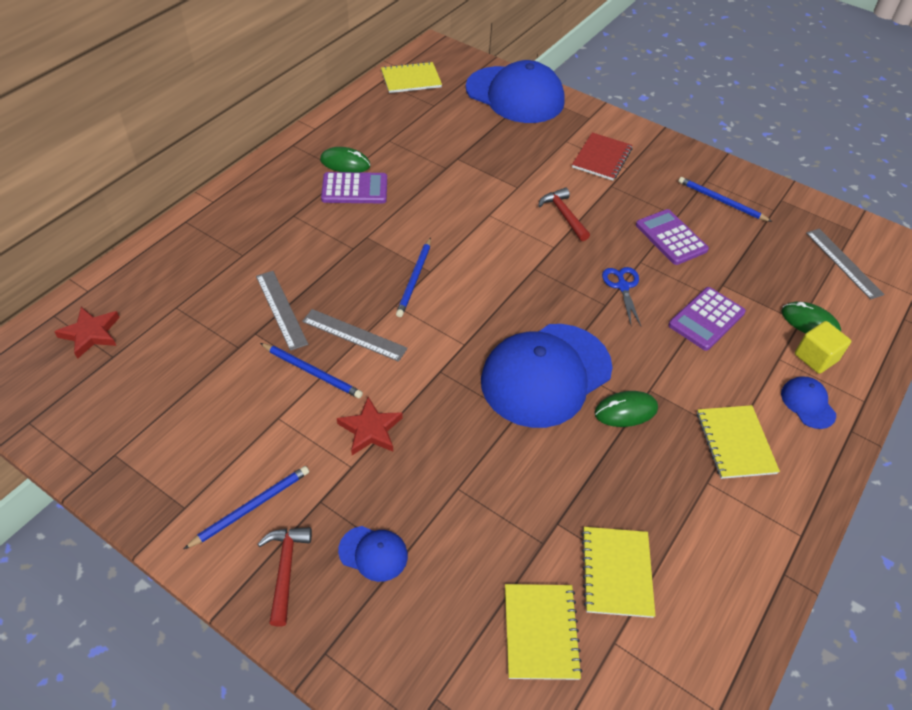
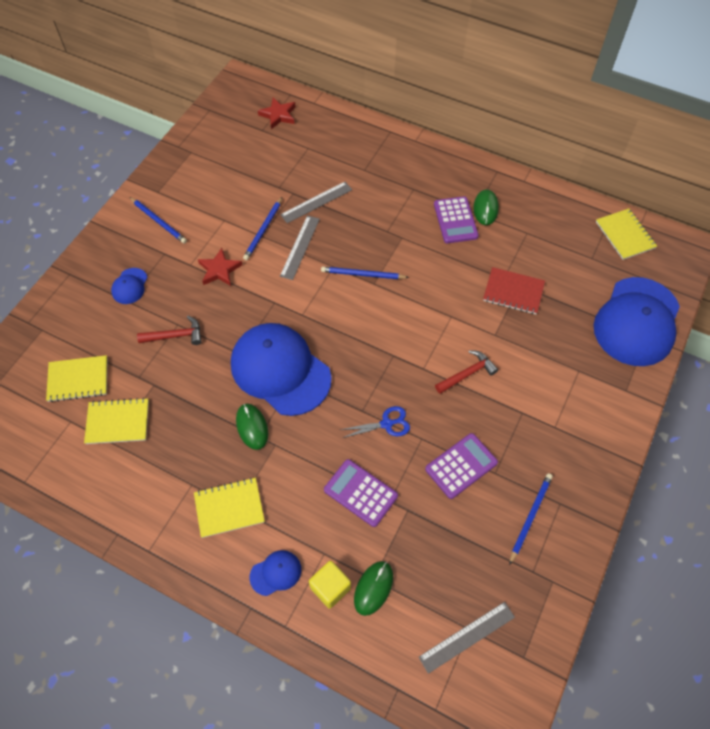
camera: 85 degrees right, 10 degrees up
(285, 569) = (119, 246): red hammer -> red hammer (175, 336)
(602, 158) = (562, 403): red notebook -> red notebook (513, 292)

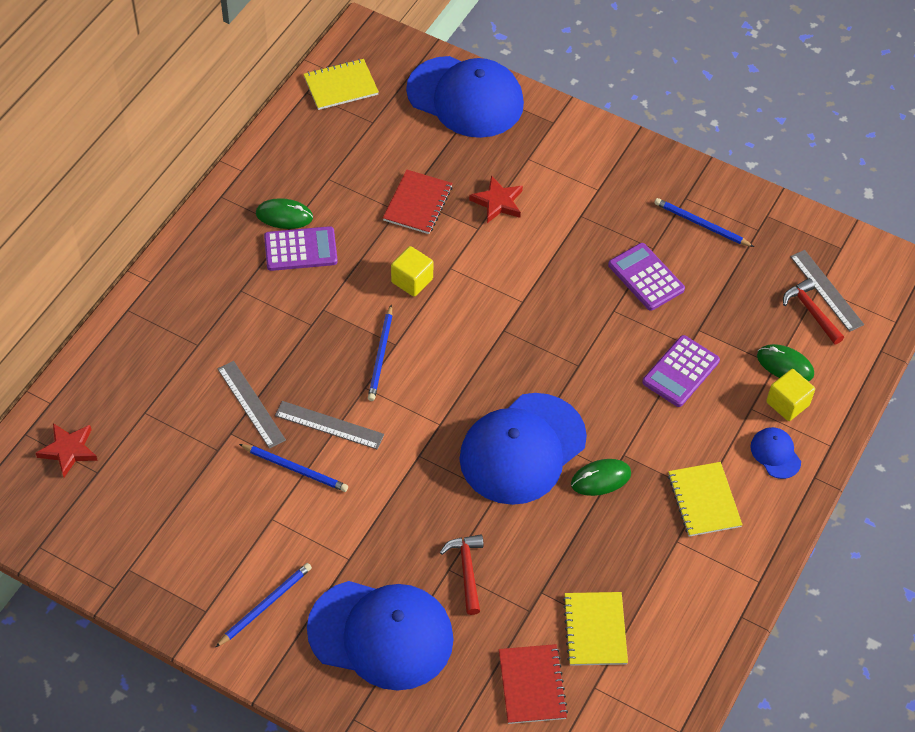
camera: 90 degrees left, 5 degrees down
(78, 379) = (532, 685): yellow notebook -> red notebook
(130, 286) = (381, 634): blue cap -> blue cap, size x2.37
(219, 270) = (361, 522): red star -> red star (498, 202)
(387, 424) = (595, 342): blue scissors -> none
(435, 291) = (412, 280): none -> yellow cube
(467, 374) = (531, 260): red hammer -> red hammer (811, 312)

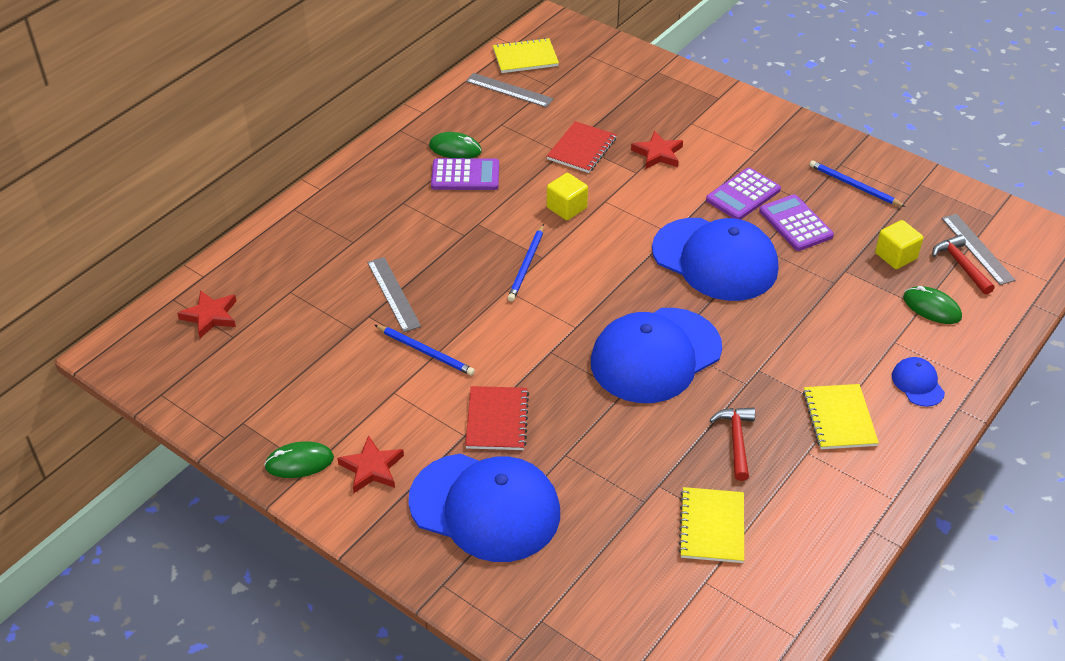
camera: 10 degrees right, 10 degrees down
(265, 605) = (372, 468): blue pencil -> red star
(329, 425) = (466, 318): grey ruler -> grey ruler (509, 90)
(465, 97) = (638, 74): blue cap -> blue cap (715, 259)
(467, 571) = (583, 458): red hammer -> red hammer (736, 441)
(532, 685) = (638, 572): red notebook -> red notebook (497, 420)
(600, 479) = (733, 389): green mouse -> green mouse (299, 462)
(680, 371) = (824, 304): purple calculator -> purple calculator (743, 195)
(787, 403) = (932, 341): yellow cube -> yellow cube (895, 256)

